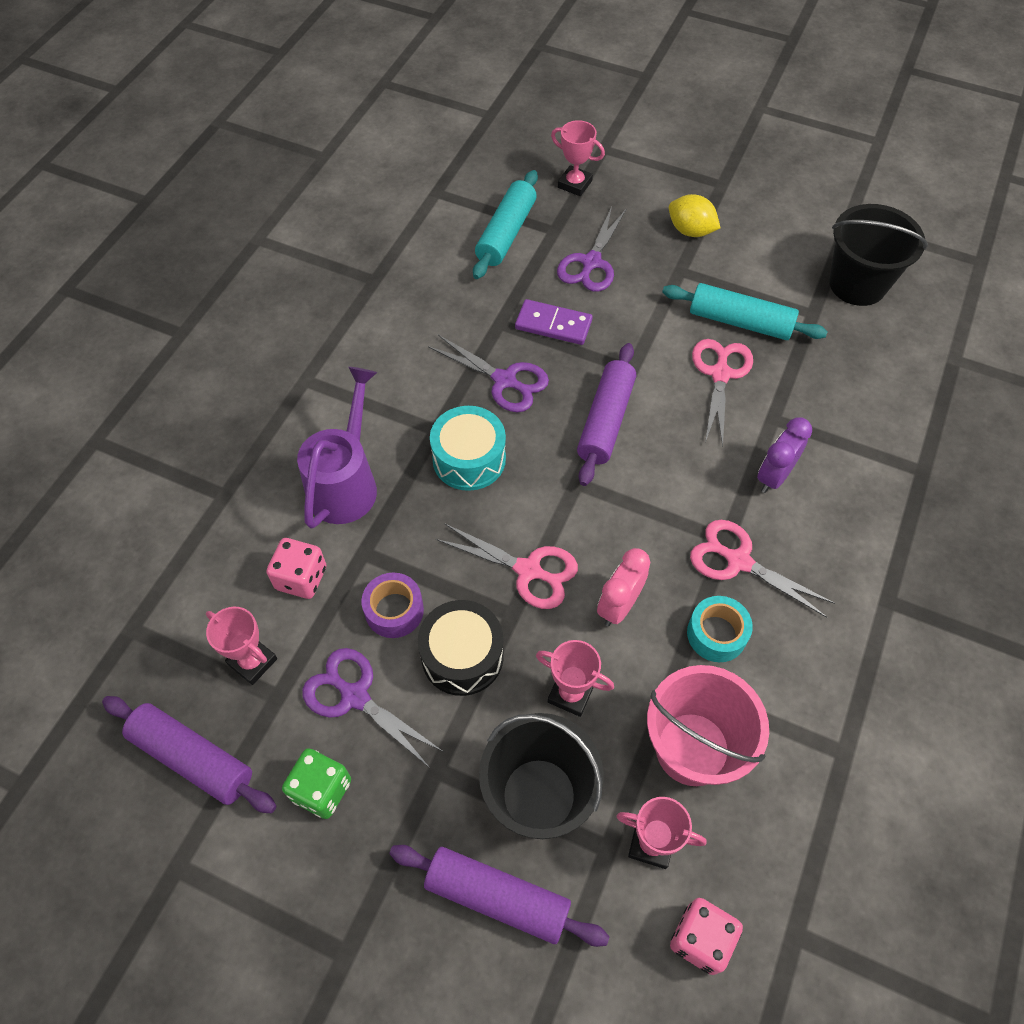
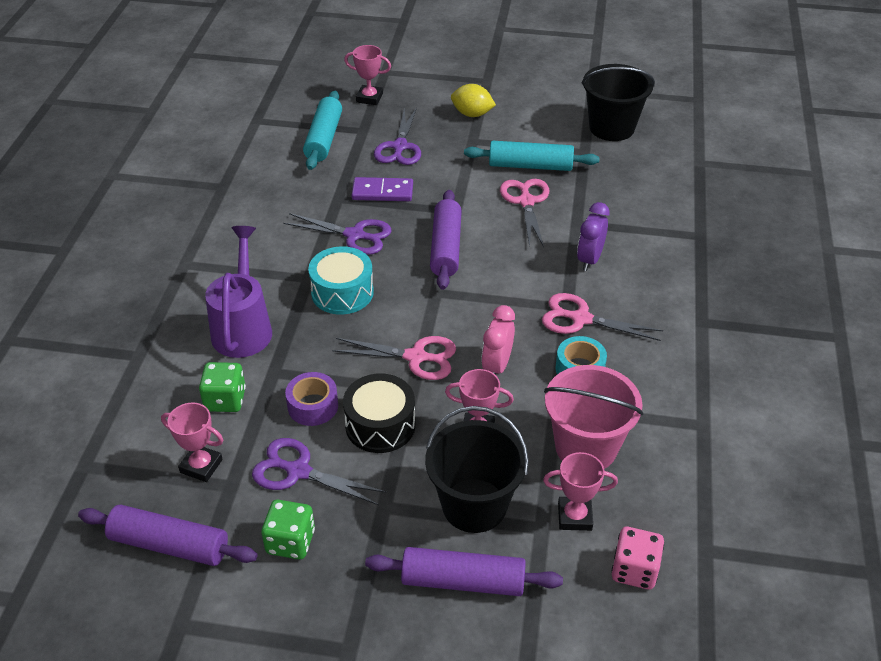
camera: 15 degrees left, 15 degrees down
(301, 578) = (225, 400): pink dice -> green dice

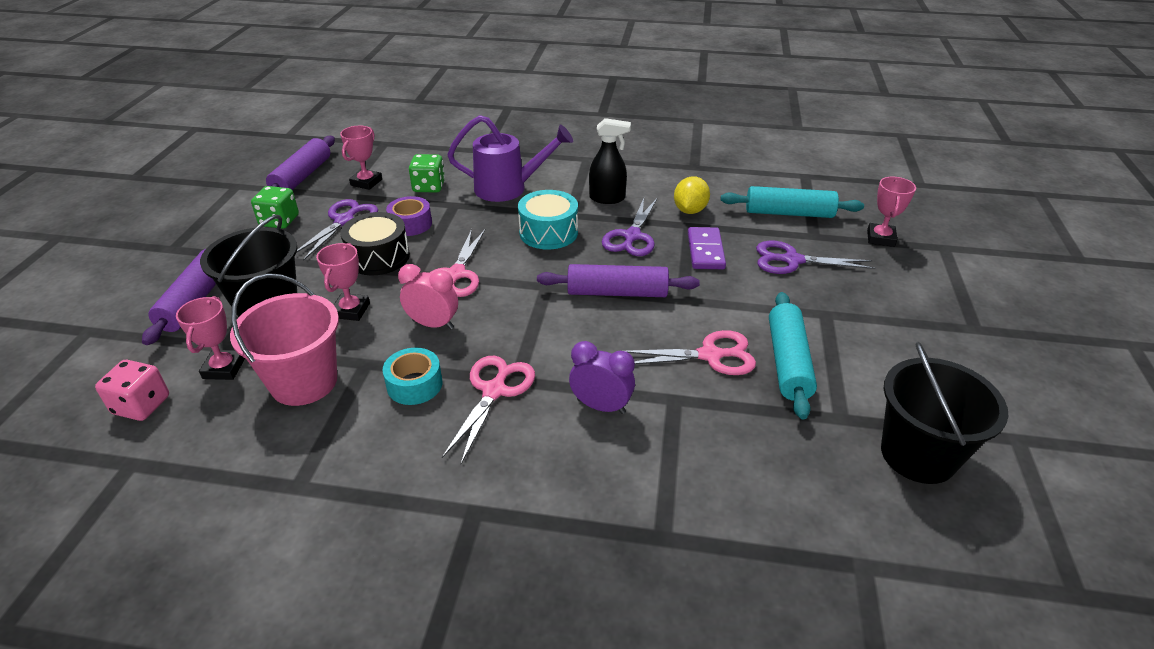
camera: 90 degrees right, 5 degrees down
(279, 250) = (607, 198): none -> black spray bottle
(472, 114) = (885, 314): yellow lemon -> yellow lemon (690, 210)

